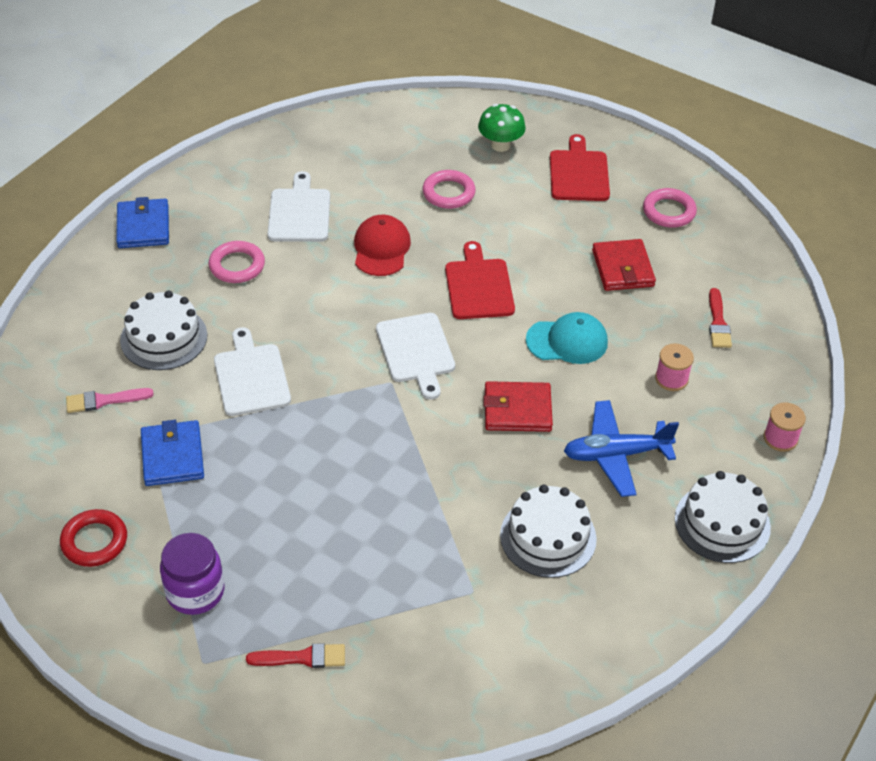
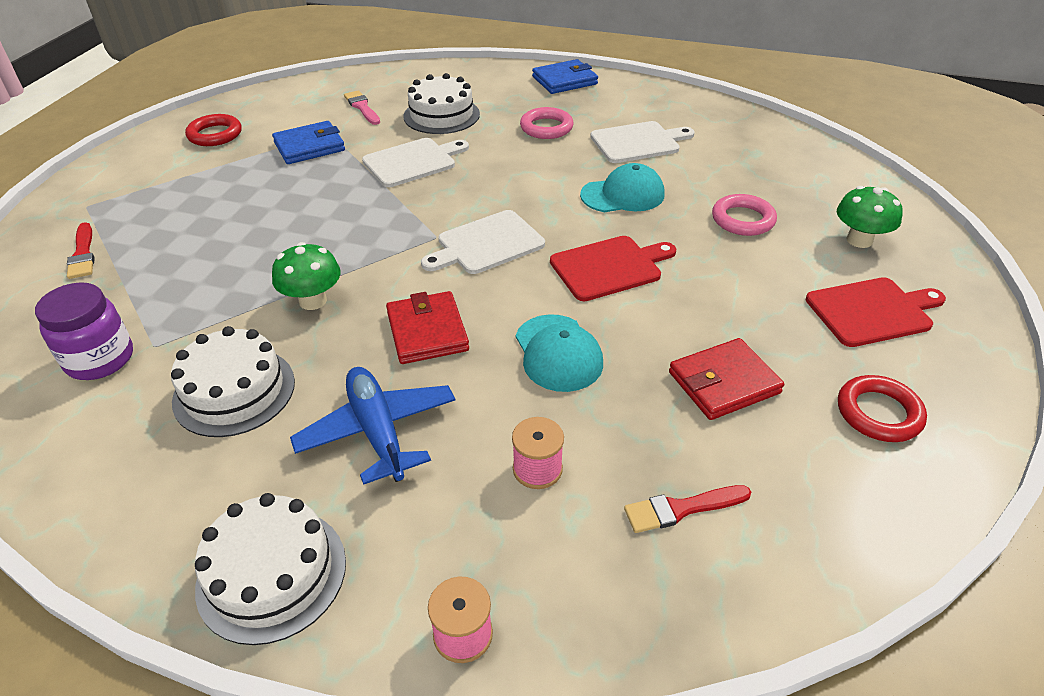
camera: 75 degrees right, 5 degrees down
(195, 592) = (162, 187): purple jar -> purple jar (100, 359)
(381, 249) = (623, 195): red cap -> turquoise cap
(451, 478) = (313, 301): none -> green mushroom
(669, 211) = (878, 413): pink ring -> red ring

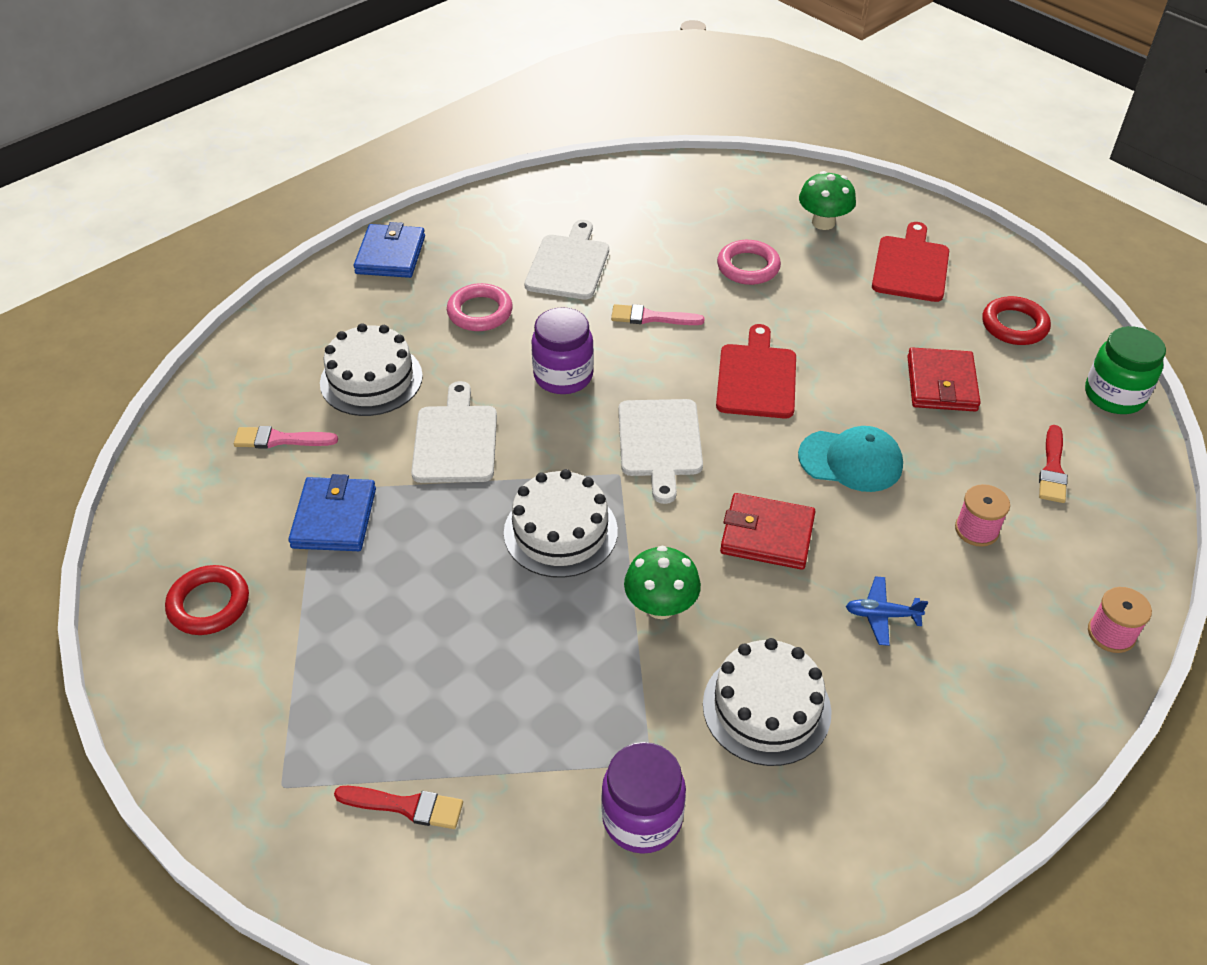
camera: 60 degrees left, 5 degrees up
(272, 574) = (1008, 735): white cake -> white cake (560, 531)
(378, 431) = (882, 615): blue plane -> blue plane, size x0.52
(516, 180) = (563, 376): none -> purple jar
(623, 195) = (651, 317): turquoise cap -> pink brush
(862, 536) = (1114, 395): none -> green jar

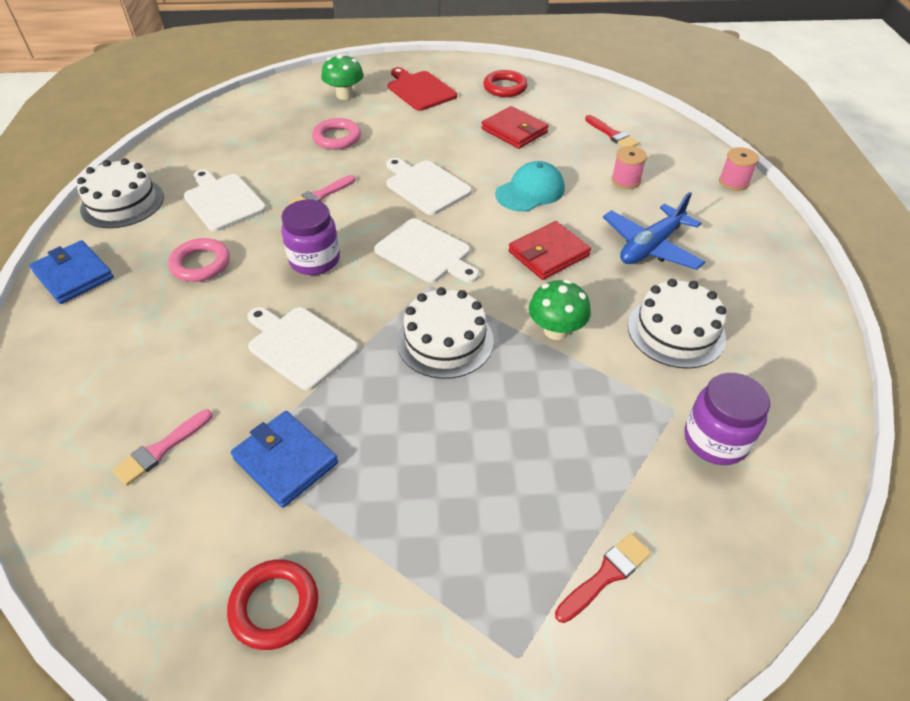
camera: 50 degrees left, 0 degrees up
(371, 379) = (178, 357): white cake -> white cake (122, 203)
(756, 378) = (426, 186): red cutting board -> white cutting board
(882, 615) = (650, 247): blue plane -> blue plane, size x1.92
(1114, 395) = (587, 90): green jar -> none

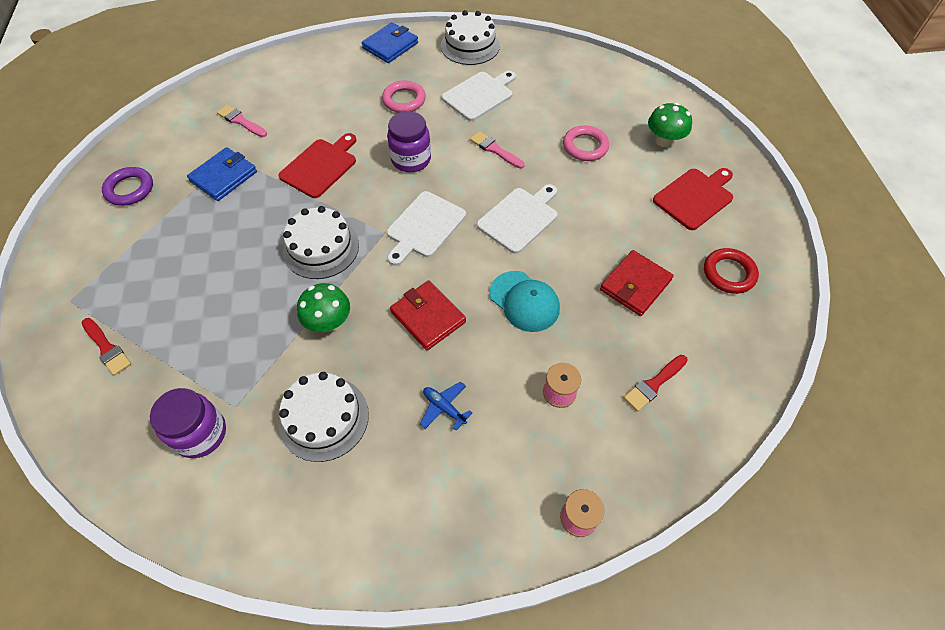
camera: 85 degrees right, 10 degrees up
(274, 606) = (130, 189): red ring -> purple ring
(299, 345) = (320, 166): white cutting board -> red cutting board
(650, 247) = (444, 408): blue plane -> blue plane, size x0.52

